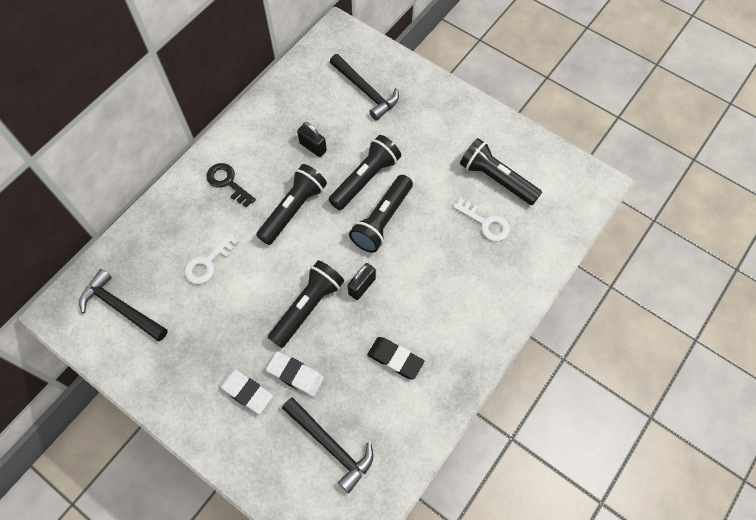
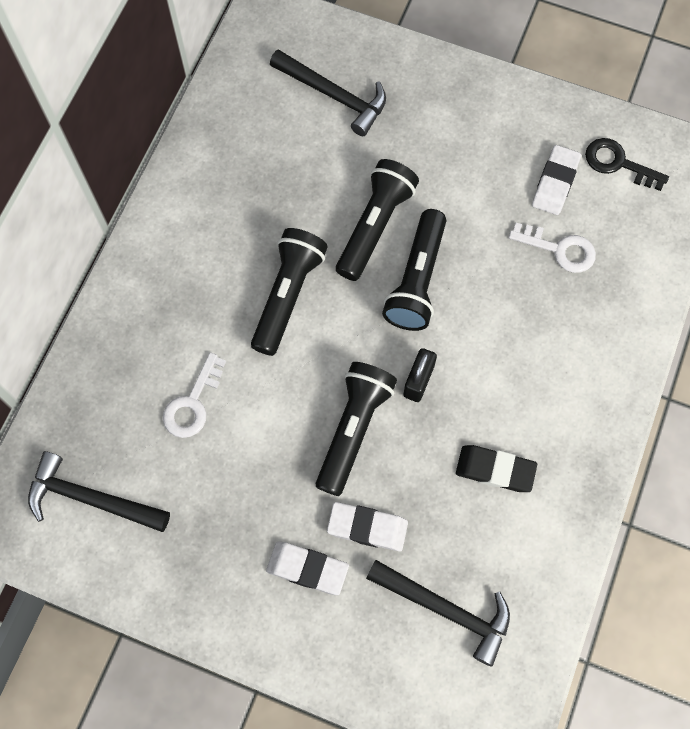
camera: 15 degrees left, 5 degrees up
(228, 182) = (181, 279): black key -> black key (618, 163)
(313, 147) = (285, 197): black padlock -> none
(496, 179) = (555, 182): black flashlight -> white eraser

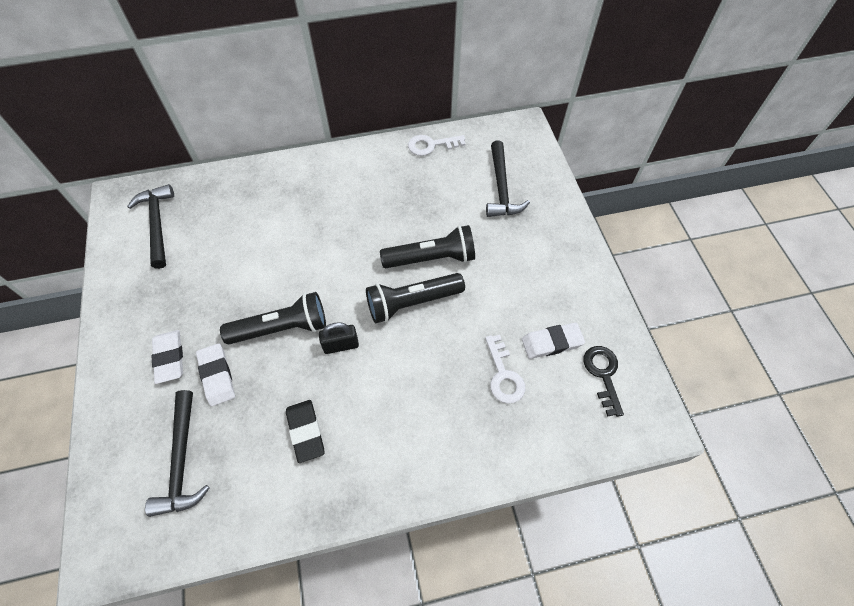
camera: 55 degrees right, 10 degrees down
(193, 403) = (246, 236): white key -> white key (431, 145)
(288, 295) = (349, 241): black flashlight -> none

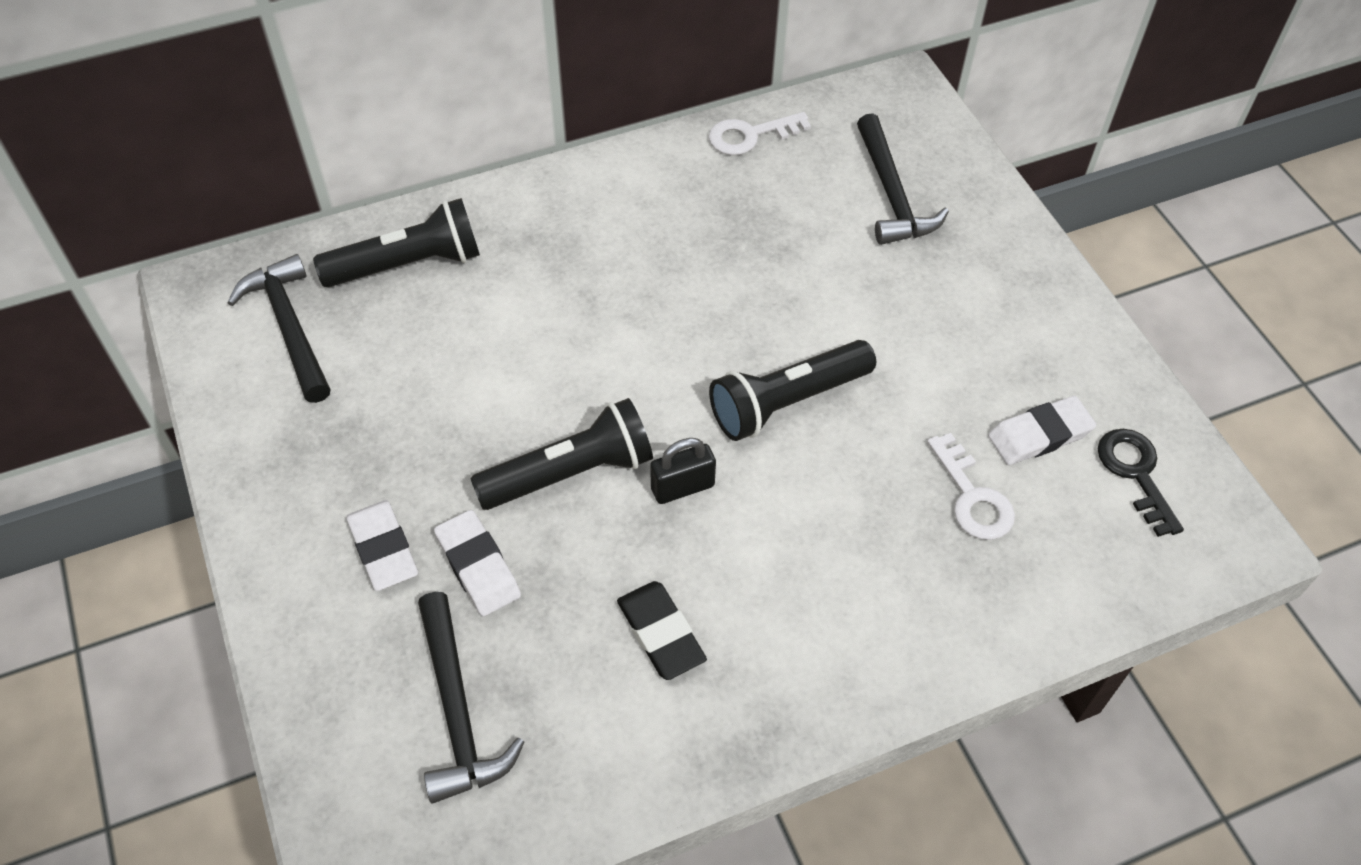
camera: 10 degrees left, 5 degrees down
(431, 258) = (801, 325): black flashlight -> black flashlight (408, 264)

